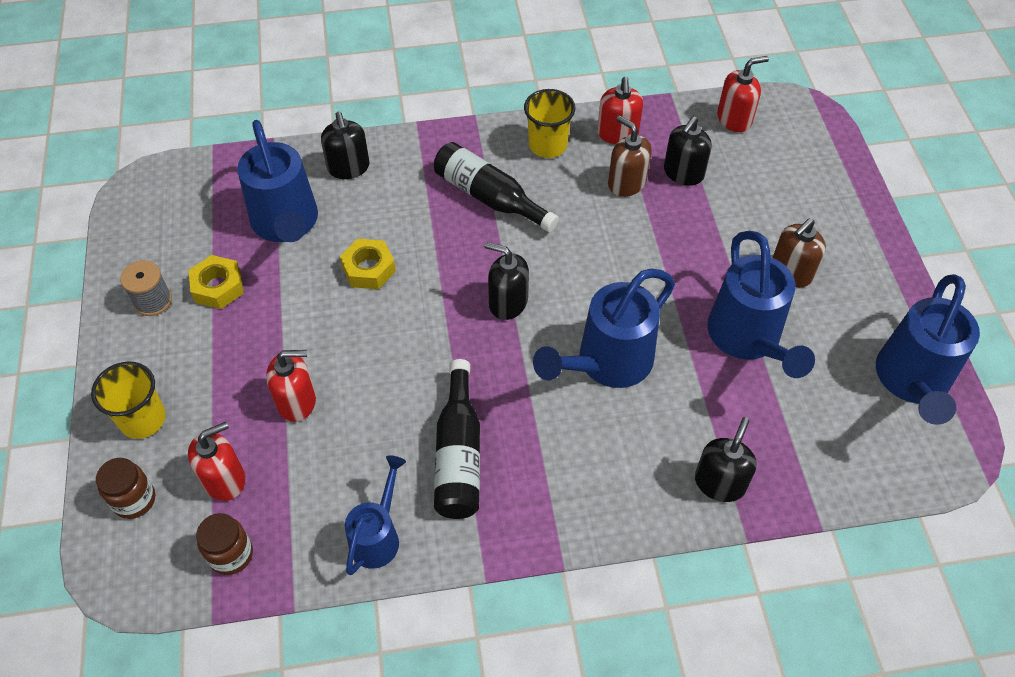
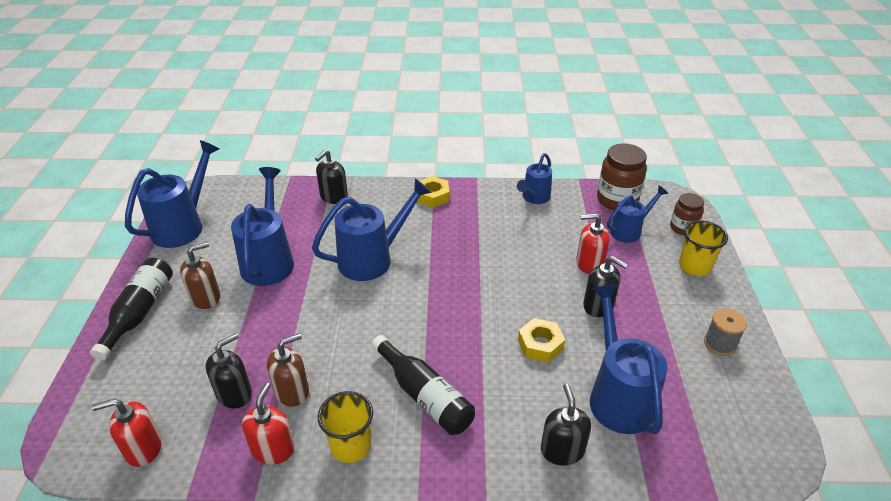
camera: 170 degrees left, 15 degrees down
(218, 287) = (667, 347): yellow nut -> yellow nut (433, 196)
(224, 479) = (629, 231): red soap dispenser -> blue watering can
(231, 555) = (617, 200): brown jar -> brown jar, size x1.64
(458, 454) = (483, 225): black bottle -> black bottle (139, 312)
(508, 302) = (431, 305): black soap dispenser -> black soap dispenser (598, 306)
(626, 183) = (292, 391): brown soap dispenser -> brown soap dispenser turned 90 degrees counterclockwise

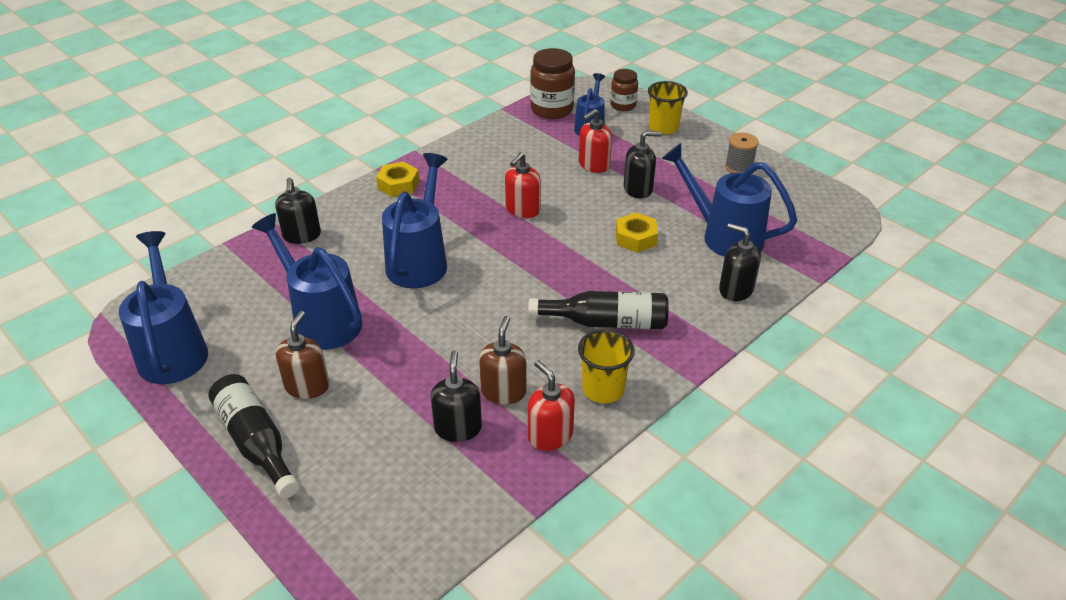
camera: 45 degrees left, 0 degrees up
(143, 448) = (442, 519): red soap dispenser -> red soap dispenser (522, 210)
(534, 198) = (487, 141): blue watering can -> none

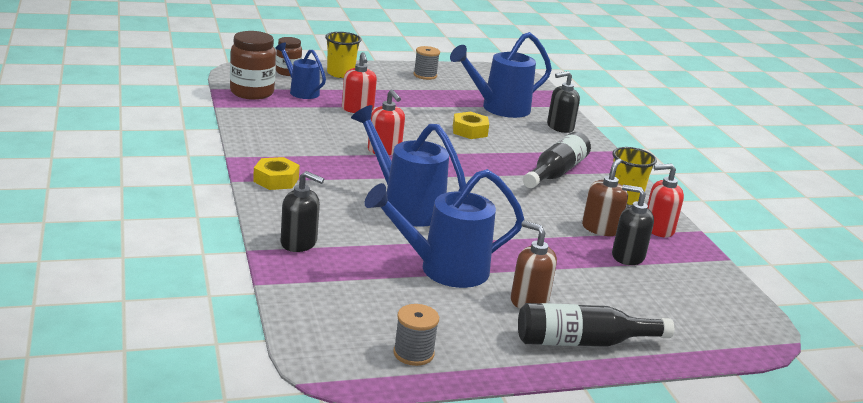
camera: 65 degrees left, 15 degrees down
(173, 350) = (413, 353): blue watering can -> grey spool
(503, 391) = (600, 228): brown soap dispenser -> brown soap dispenser turned 75 degrees clockwise
(638, 189) = (410, 109): black soap dispenser -> none

